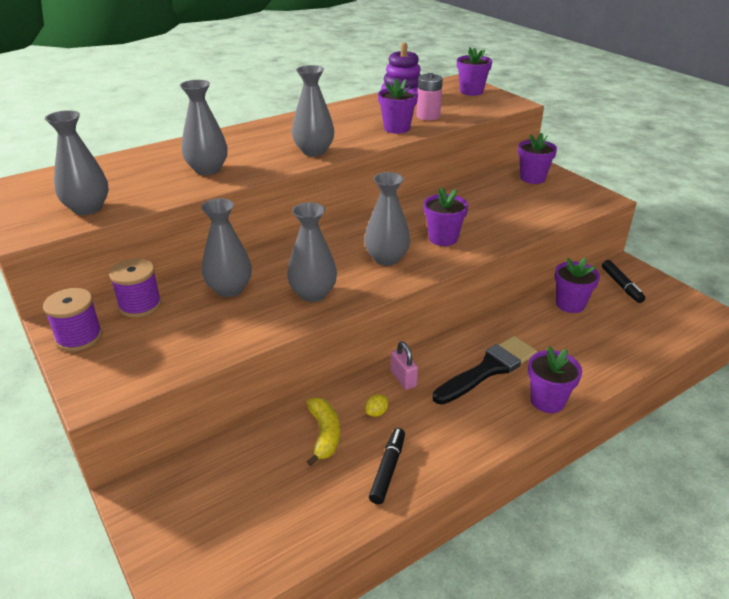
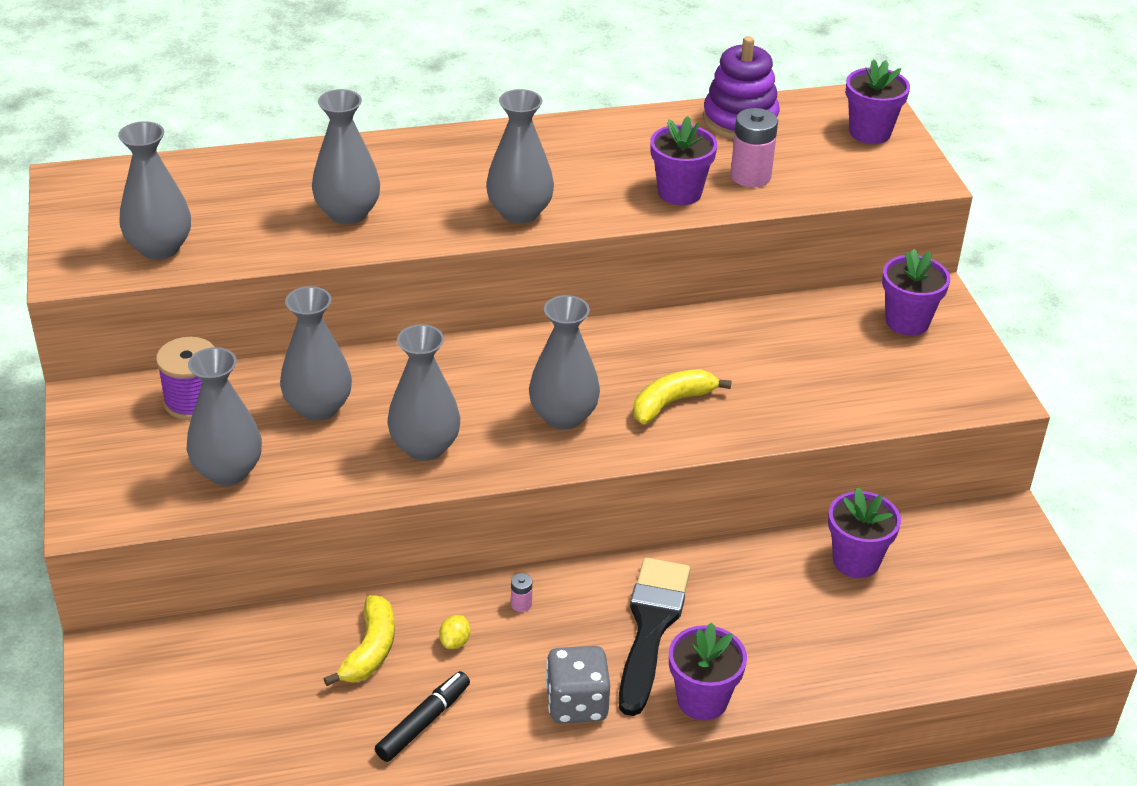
camera: 20 degrees right, 5 degrees up
(79, 337) = (101, 429): purple spool -> none
(187, 339) = (228, 471): none -> grey vase
(376, 412) = (455, 642): yellow lemon -> yellow lemon turned 45 degrees counterclockwise
(403, 378) = (521, 604): pink padlock -> pink battery
(443, 238) = (671, 403): purple flower pot -> yellow banana
(476, 426) = (577, 704): none -> grey dice
(488, 369) = (651, 627): black brush -> black brush turned 60 degrees counterclockwise
(621, 285) = (969, 552): black marker -> none

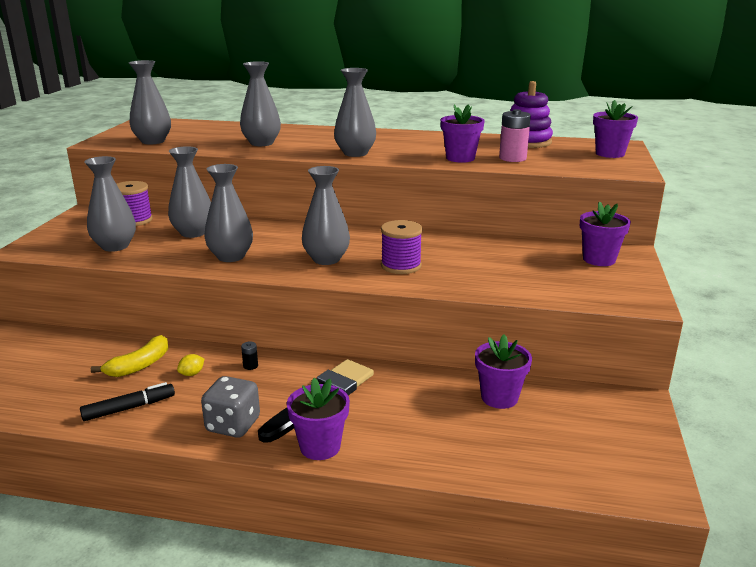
camera: 25 degrees right, 15 degrees down
(521, 604) = (250, 366): pink battery -> black battery
(671, 403) = (401, 266): yellow banana -> purple spool

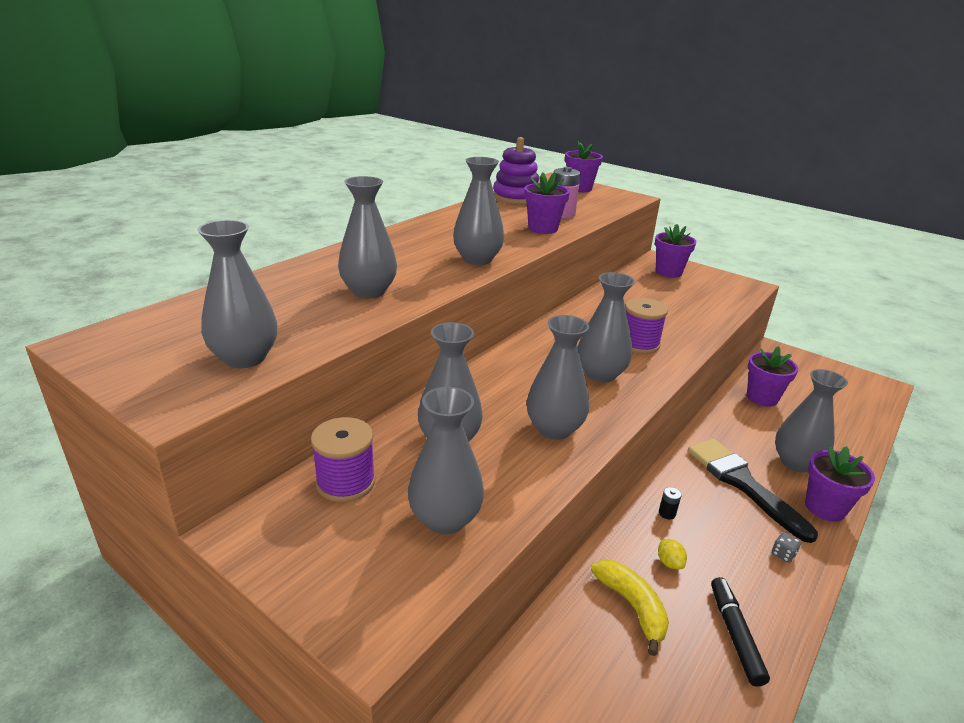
camera: 65 degrees left, 5 degrees up
(233, 425) = (783, 554): grey dice -> grey dice, size x0.42
(386, 426) = (796, 463): none -> grey vase

